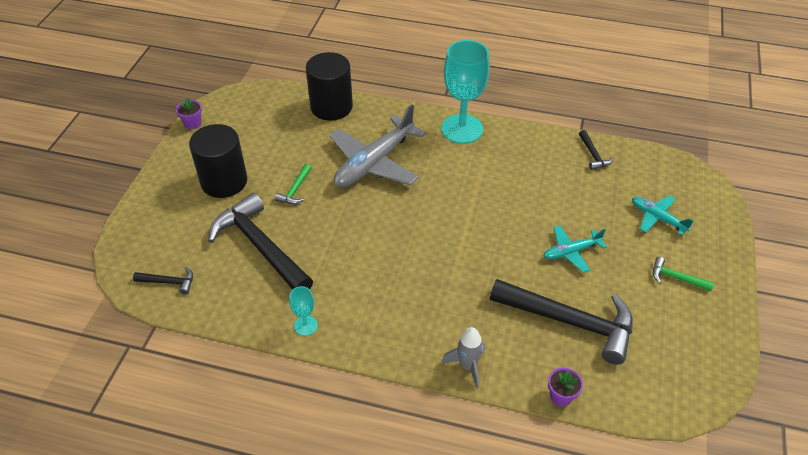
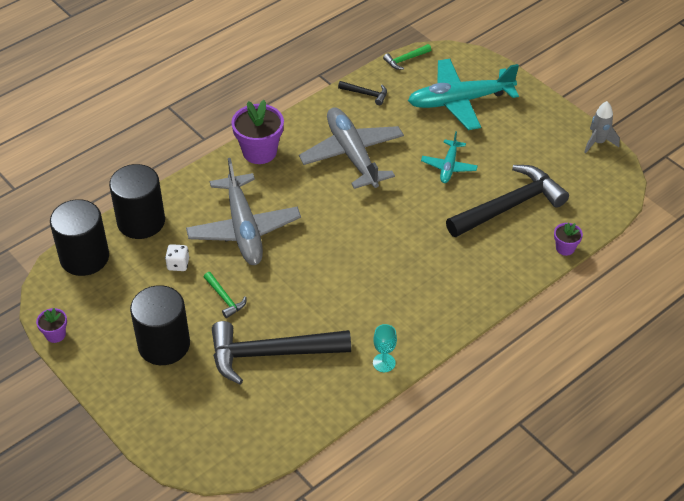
camera: 55 degrees left, 0 degrees up
(169, 282) = (255, 437): black hammer -> none
(273, 99) = (84, 257): none -> black cylinder
(307, 147) = (178, 264): none -> white dice
(462, 129) = (259, 152): turquoise goblet -> purple flower pot
(467, 366) = (501, 284): grey rocket -> grey rocket (598, 142)
(516, 182) = (352, 154): none -> grey plane
(657, 218) = (459, 101): turquoise plane -> turquoise plane, size x1.93
(676, 278) = (519, 127): green hammer -> green hammer (405, 60)

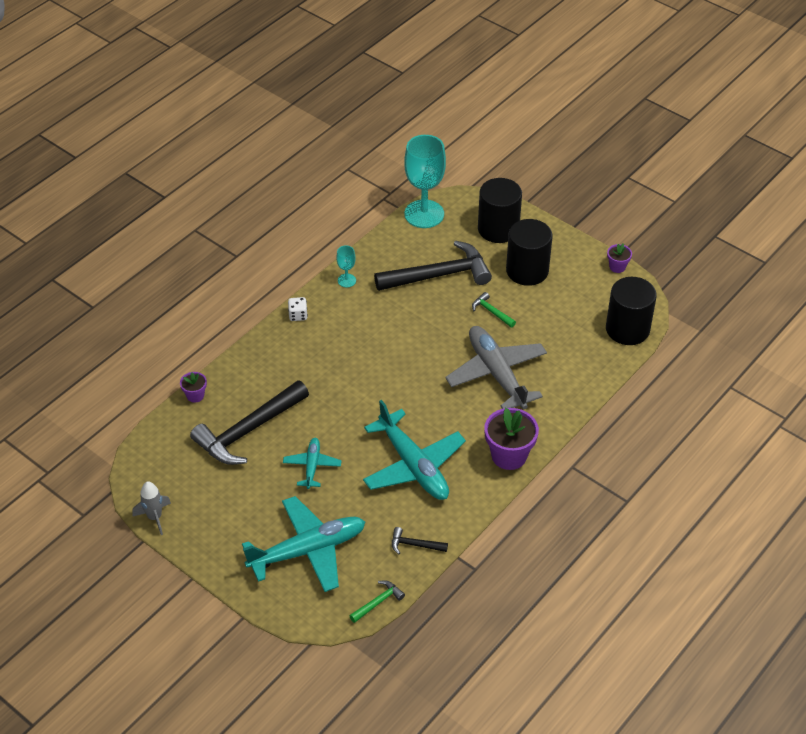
camera: 170 degrees right, 0 degrees up
(141, 221) = (593, 368): black cylinder -> black cylinder (498, 229)
(178, 264) = (543, 334): white dice -> white dice (298, 315)
(264, 448) = (424, 214): none -> turquoise goblet
(352, 154) = (413, 466): grey plane -> turquoise plane

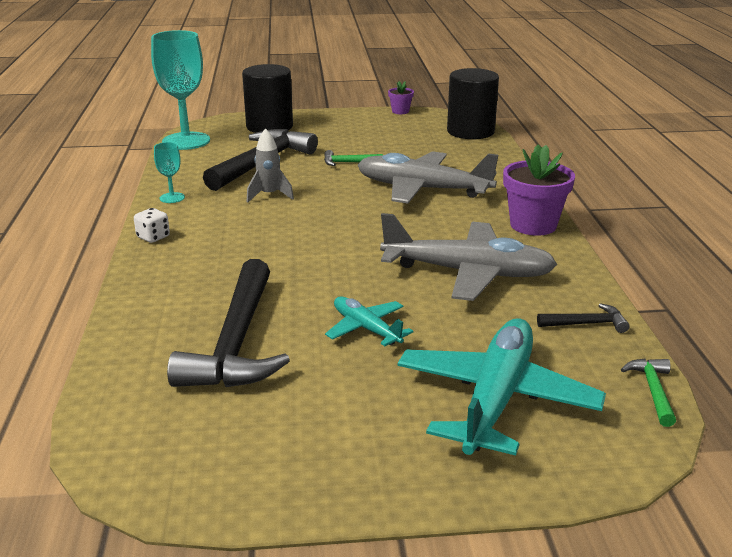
camera: 45 degrees left, 20 degrees down
(155, 517) = (233, 503): grey rocket -> grey rocket (269, 195)
(195, 395) = (111, 350): purple flower pot -> none
(413, 466) = (468, 273): turquoise plane -> grey plane
(414, 545) = (586, 324): black hammer -> black hammer turned 150 degrees counterclockwise
(527, 271) = (335, 135): black cylinder -> none

